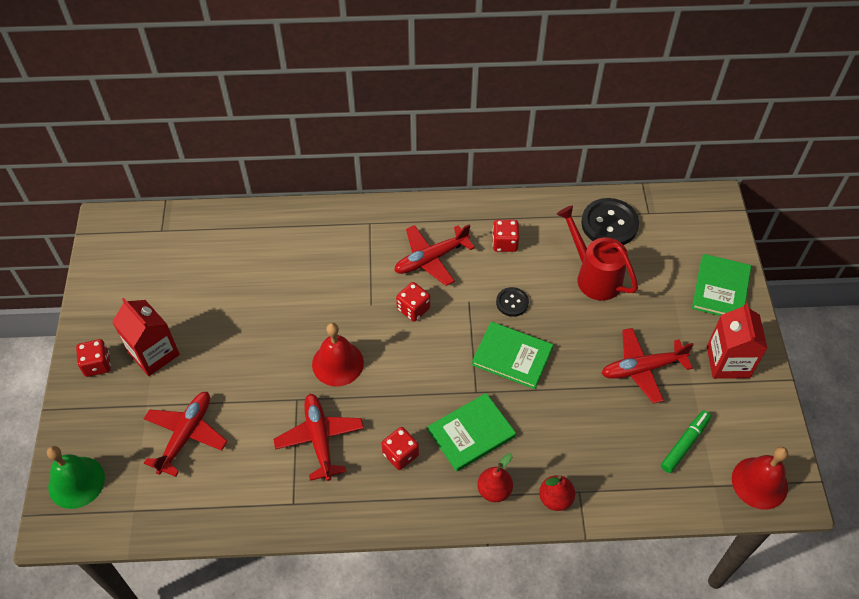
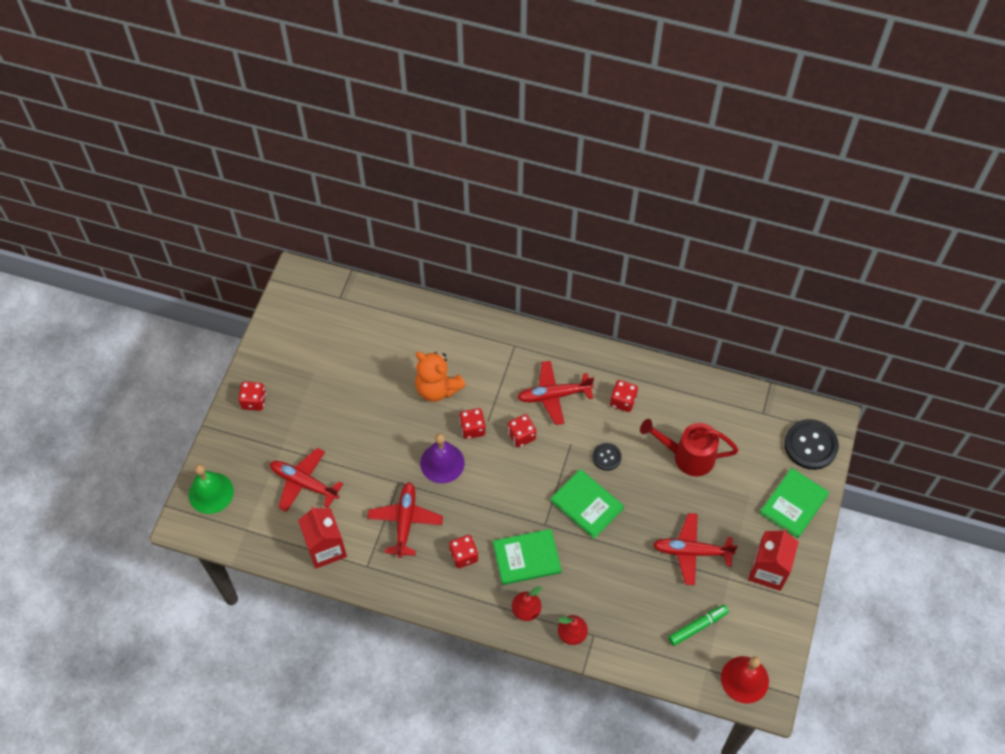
camera: 20 degrees right, 5 degrees up
(154, 353) = (300, 406): red carton -> red carton (326, 548)
(186, 435) = (304, 483): red plane -> red plane turned 105 degrees counterclockwise
(303, 289) = (437, 388): none -> orange teddy bear
(337, 363) = (442, 463): red bell -> purple bell
(357, 318) = (472, 428): none -> red dice
(594, 276) = (687, 456): red watering can -> red watering can turned 60 degrees counterclockwise
(609, 224) = (722, 412): black button -> black button (810, 445)

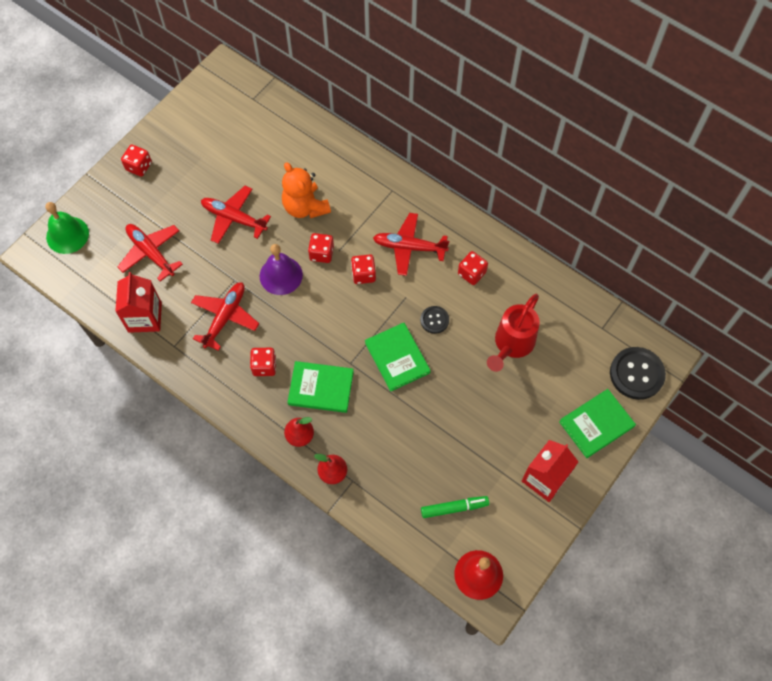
camera: 20 degrees right, 5 degrees up
(687, 456) = (511, 344): red watering can -> red watering can turned 90 degrees counterclockwise
(691, 551) = (478, 435): red plane -> red plane (234, 218)

